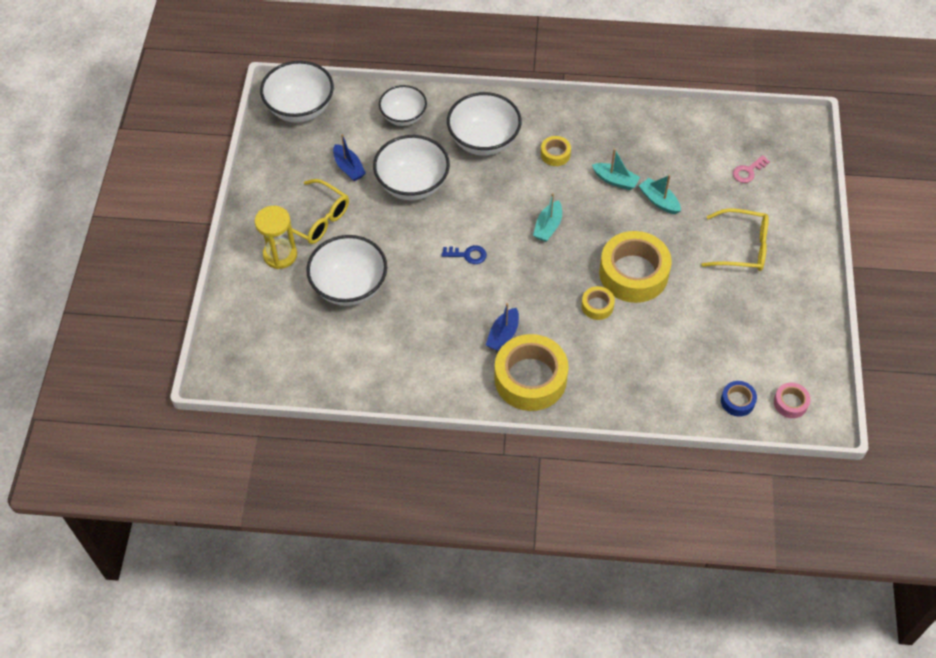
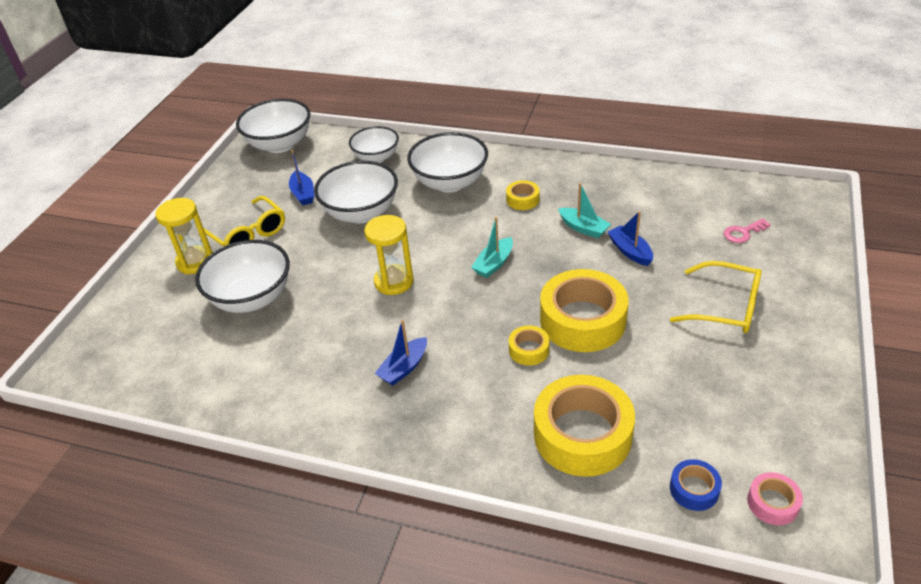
camera: 15 degrees right, 15 degrees down
(467, 255) = (394, 281): blue key -> yellow hourglass
(530, 378) = (420, 422): yellow tape -> yellow tape (582, 434)
(659, 201) = (630, 251): turquoise boat -> blue boat

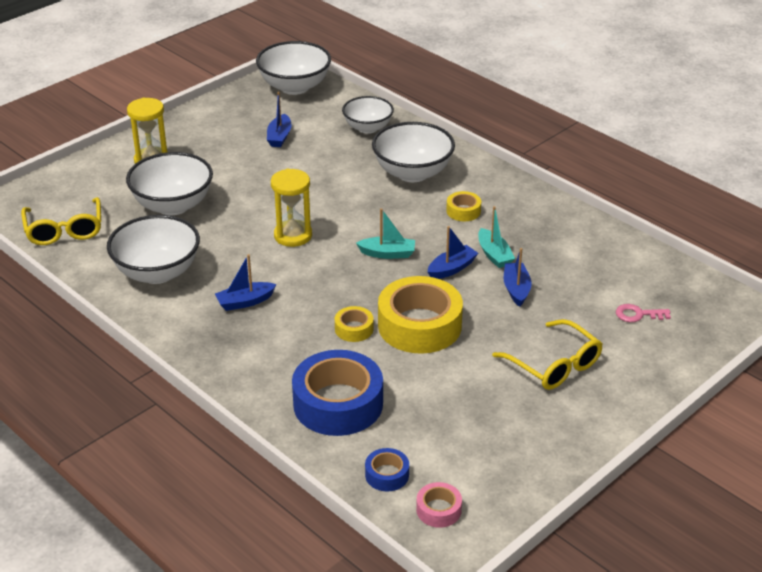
camera: 25 degrees right, 5 degrees down
(248, 234) = (209, 154): yellow glasses -> yellow glasses (64, 230)
(361, 213) = (314, 170): white bowl -> white bowl (157, 272)
(494, 264) = (387, 253): turquoise boat -> turquoise boat turned 150 degrees counterclockwise
(560, 255) = (452, 268): none -> blue boat
(582, 434) = (338, 403): yellow tape -> blue tape

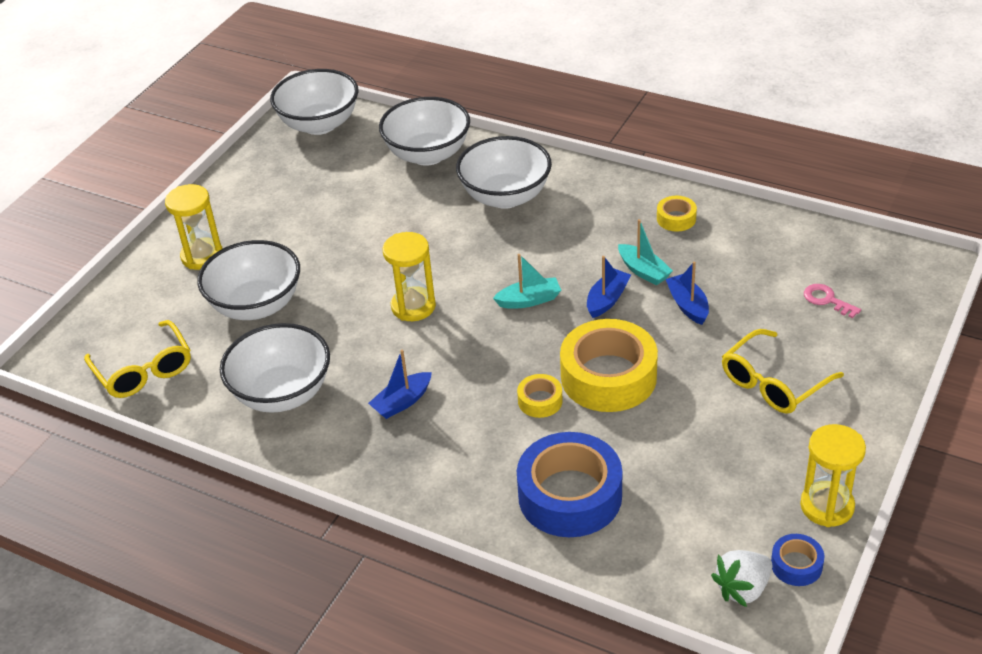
camera: 15 degrees left, 5 degrees up
(279, 137) = (334, 190): blue boat -> none
(368, 128) = (428, 154): white bowl -> white bowl, size x1.52
(387, 475) = (667, 564): blue tape -> blue tape (796, 565)
(438, 510) = (743, 589): pink tape -> white strawberry
(463, 211) = (584, 228): yellow tape -> yellow tape (676, 219)
(545, 469) = (827, 506): none -> yellow hourglass
(554, 365) = (773, 383): yellow glasses -> yellow glasses turned 105 degrees clockwise
(638, 314) = (827, 300): pink key -> pink key turned 60 degrees clockwise

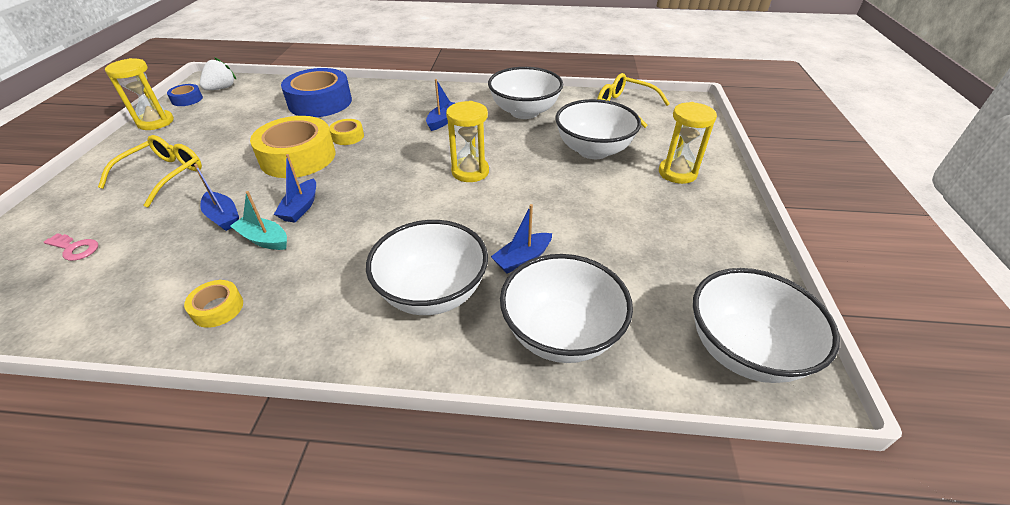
camera: 155 degrees right, 0 degrees up
(420, 206) = (522, 259): none -> blue boat
(529, 300) = (373, 194): turquoise boat -> none

